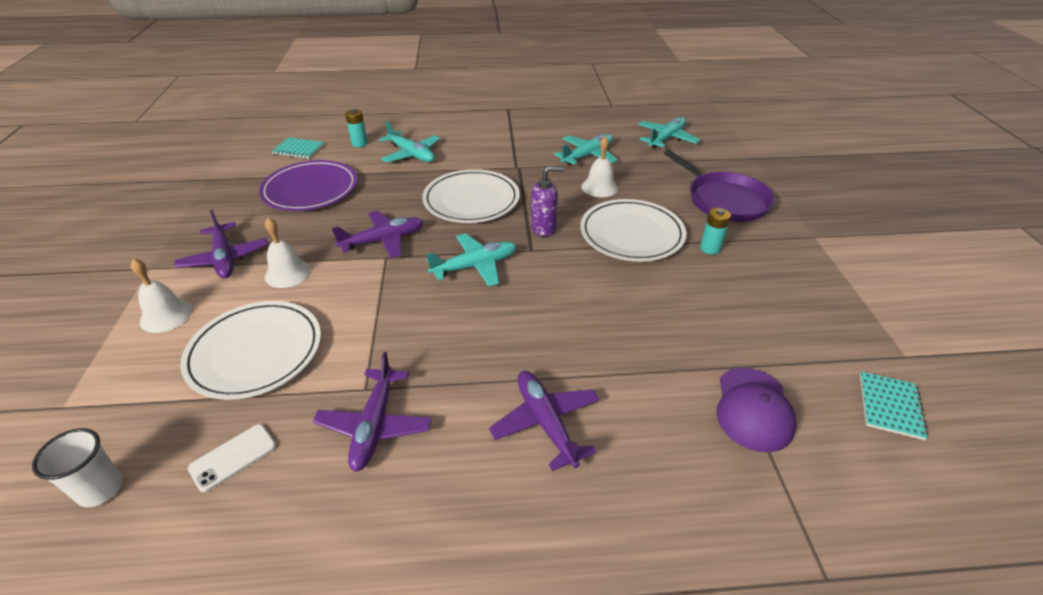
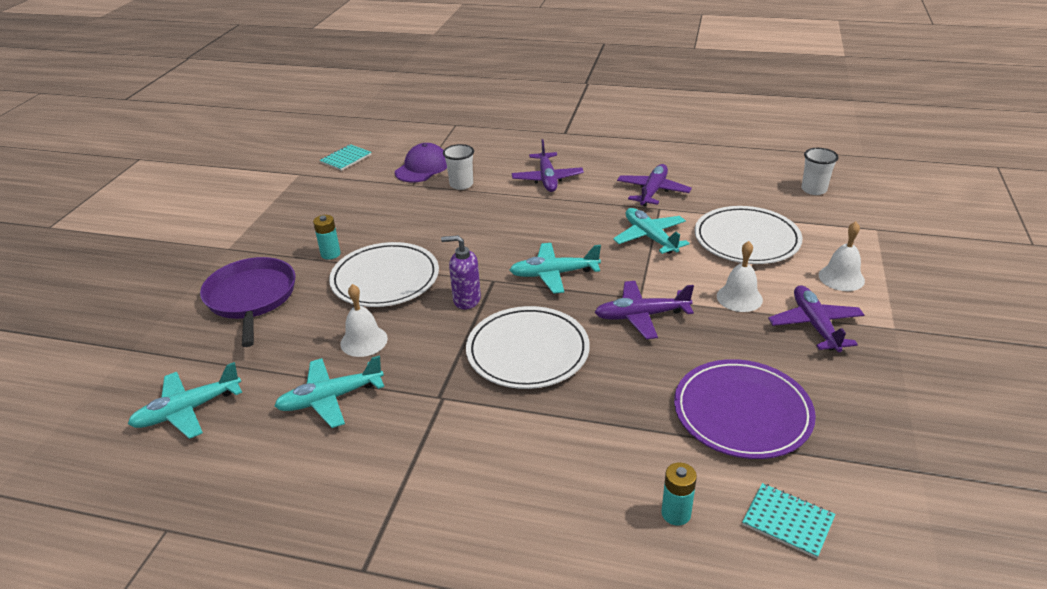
camera: 160 degrees left, 5 degrees down
(233, 457) = (739, 191): white phone -> none
(411, 154) = (587, 461): turquoise plane -> turquoise plane (650, 237)
(664, 381) = (461, 184): none -> white cup

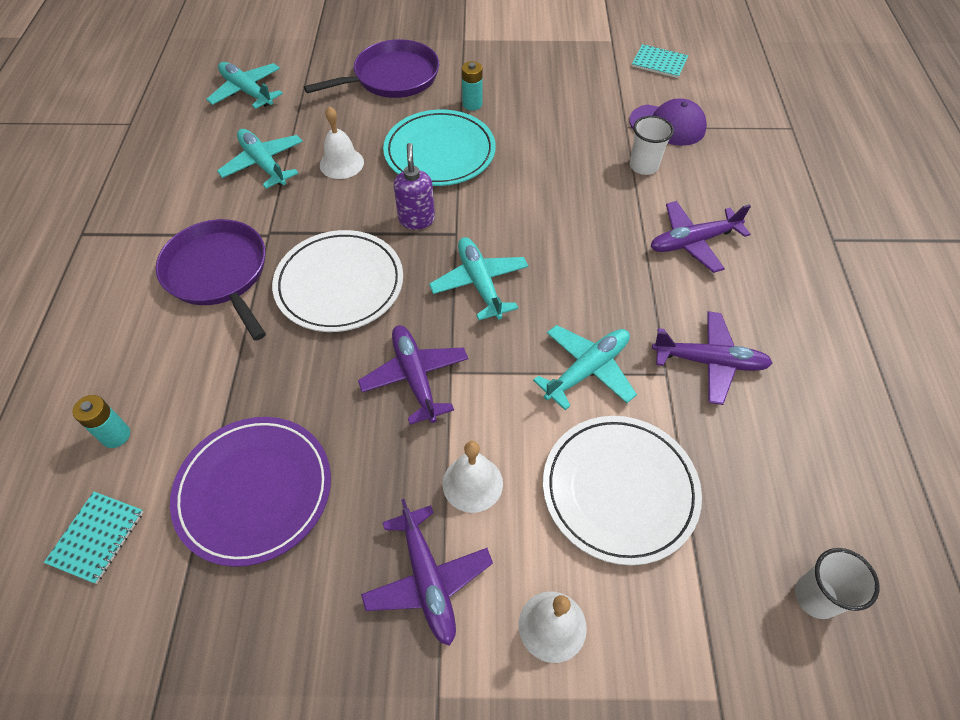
camera: 75 degrees right, 20 degrees up
(385, 279) = (440, 152): white plate -> turquoise plate
(483, 436) = (219, 273): none -> purple pan
(815, 325) = (428, 580): purple plane -> purple plane turned 90 degrees clockwise

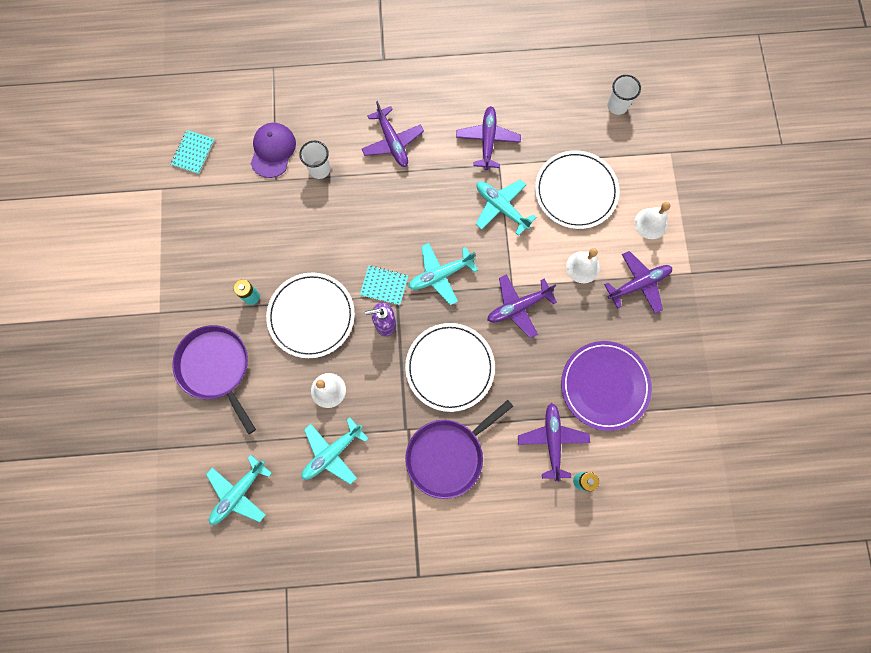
camera: 95 degrees left, 20 degrees up
(96, 537) = (644, 467): turquoise notebook -> turquoise notebook (384, 286)
(192, 401) = (552, 440): none -> purple plane
(440, 152) = (311, 316): turquoise plate -> white plate

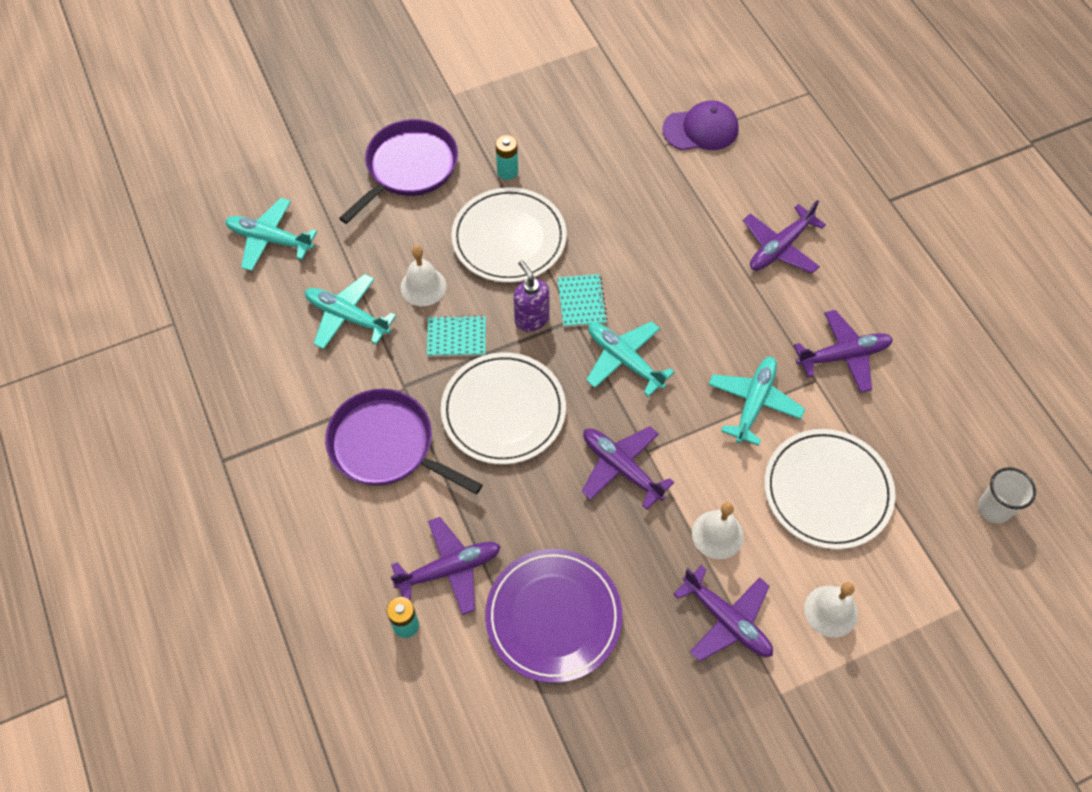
camera: 70 degrees right, 15 degrees down
(193, 152) = (658, 57): turquoise notebook -> turquoise notebook (456, 337)
(319, 169) = (701, 183): white cup -> none

